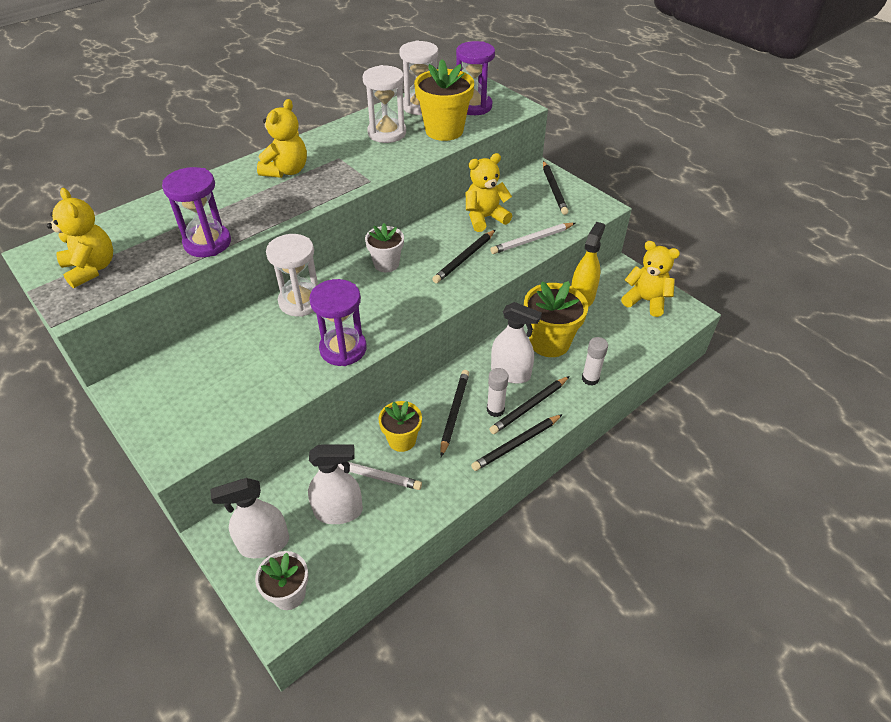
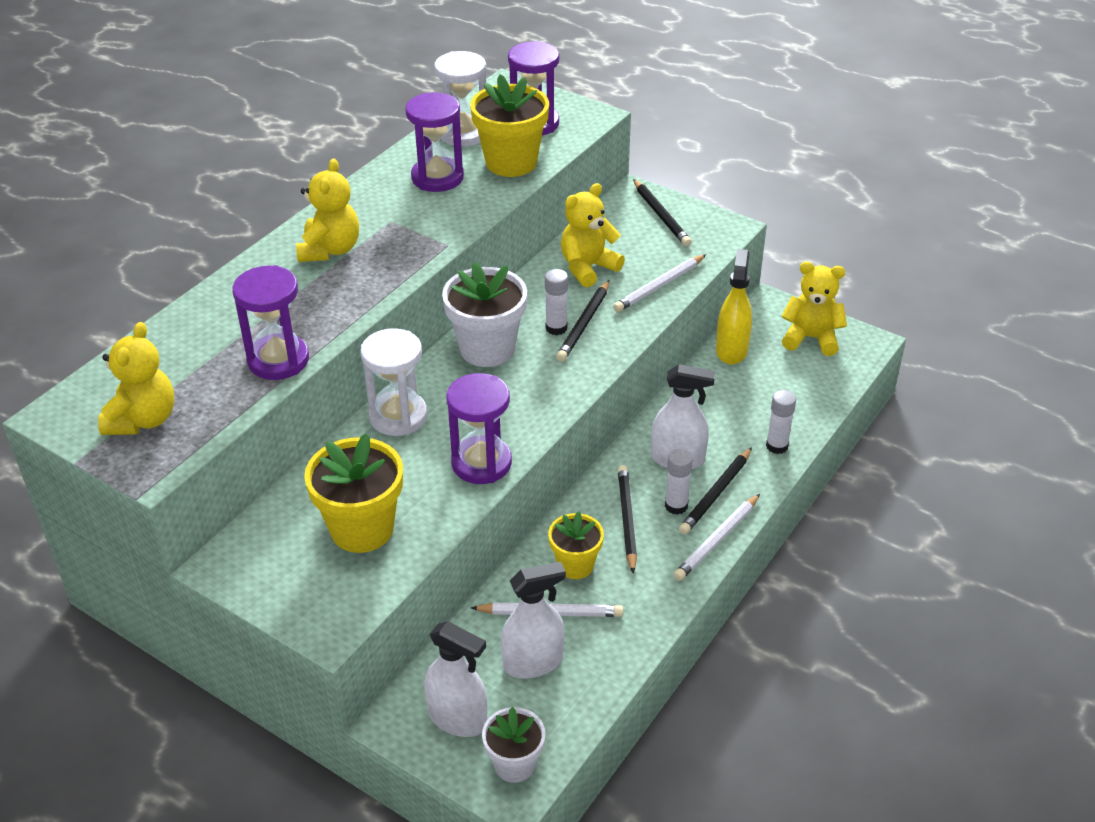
camera: 15 degrees left, 5 degrees down
(91, 269) = (143, 420): yellow teddy bear -> yellow teddy bear turned 60 degrees clockwise
(264, 543) = (458, 718): white spray bottle -> white spray bottle turned 120 degrees counterclockwise
(386, 264) = (487, 349): white flower pot -> white flower pot, size x1.63
(387, 133) = (437, 177): white hourglass -> purple hourglass
(443, 257) = (556, 328): none -> white glue stick
(516, 444) = (717, 540): black pencil -> white pencil
(549, 342) = (711, 412): yellow flower pot -> yellow flower pot (362, 529)

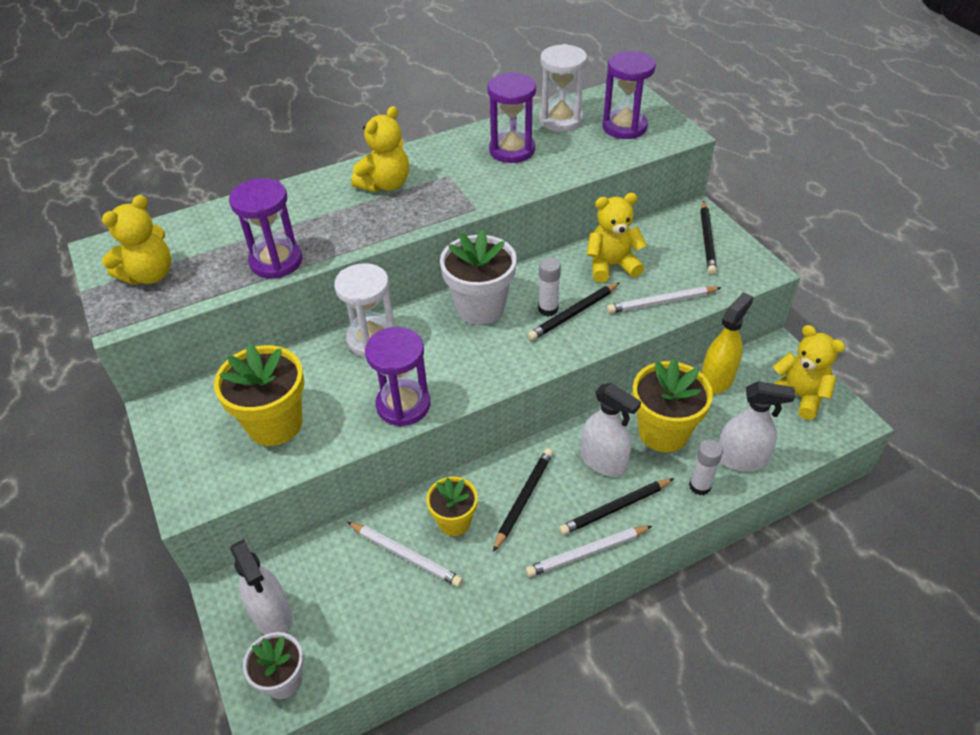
camera: 30 degrees right, 5 degrees up
(511, 162) = (580, 154): yellow flower pot -> yellow flower pot (663, 432)
(533, 662) = (361, 593): white spray bottle -> white spray bottle (741, 459)
(676, 506) = (573, 504): white glue stick -> none

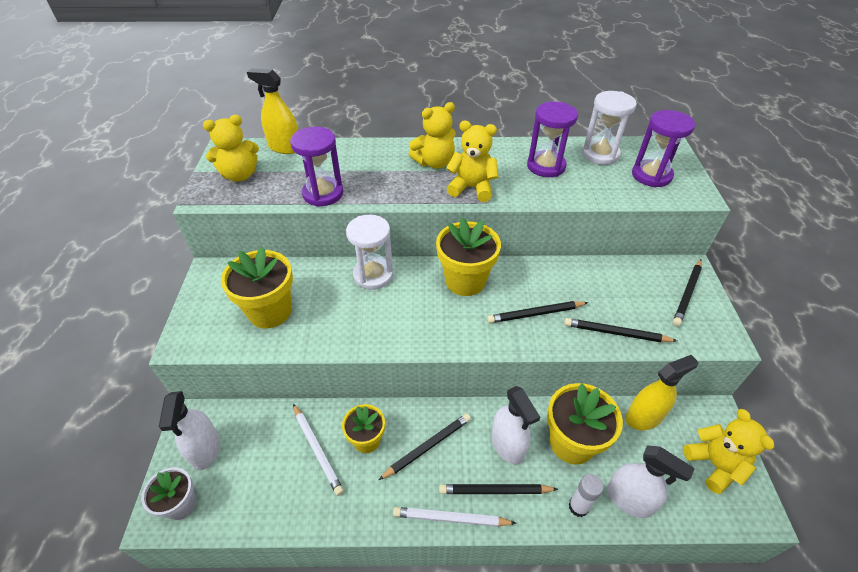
camera: 25 degrees right, 0 degrees up
(183, 223) = (285, 147): none -> yellow spray bottle
(403, 405) = (363, 335): purple hourglass -> none
(480, 307) = (465, 281): white flower pot -> yellow flower pot
(548, 309) = (517, 302): white glue stick -> none
(612, 265) = (590, 286): yellow teddy bear -> yellow teddy bear (472, 188)
(661, 302) = (616, 333): white pencil -> black pencil

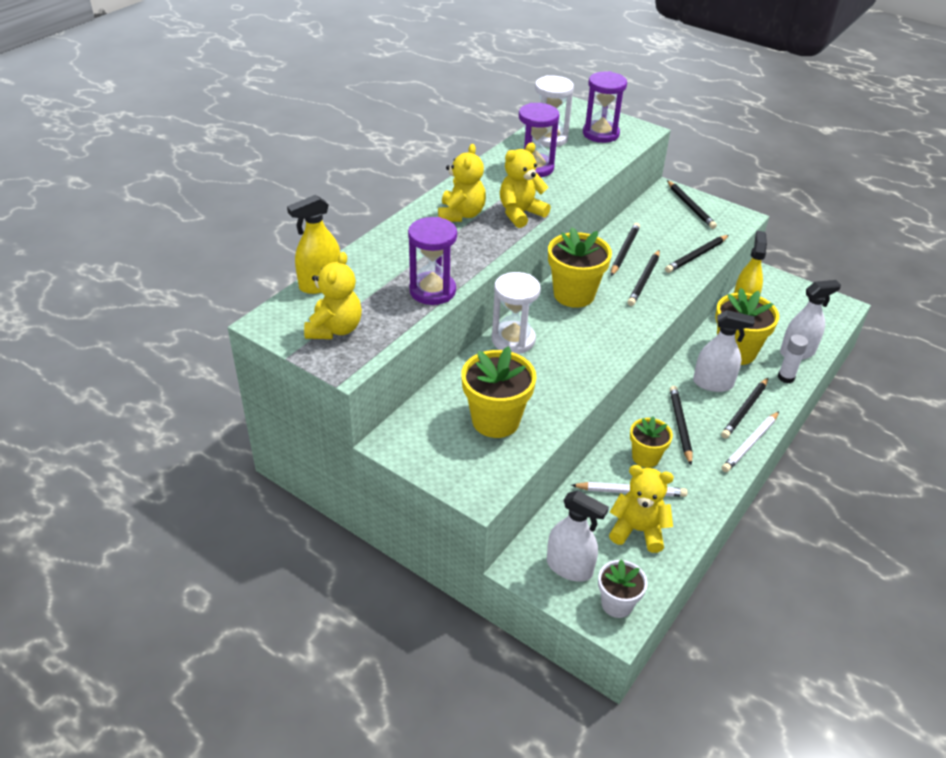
camera: 55 degrees left, 5 degrees down
(561, 282) = (624, 251): none -> black pencil
(714, 465) = (800, 301): yellow teddy bear -> yellow teddy bear (638, 530)

